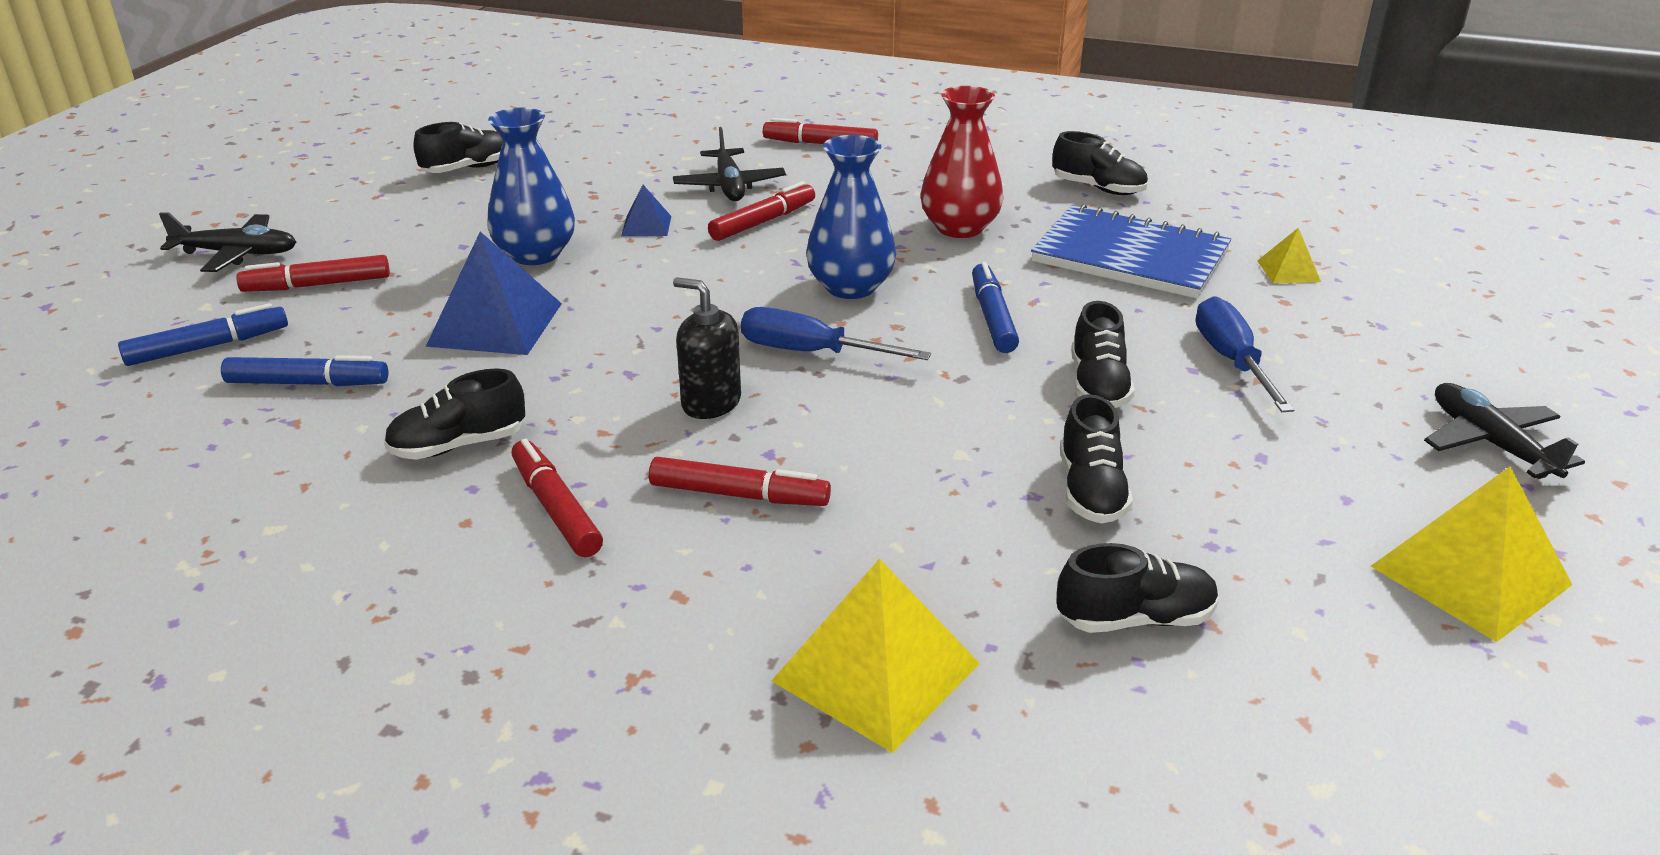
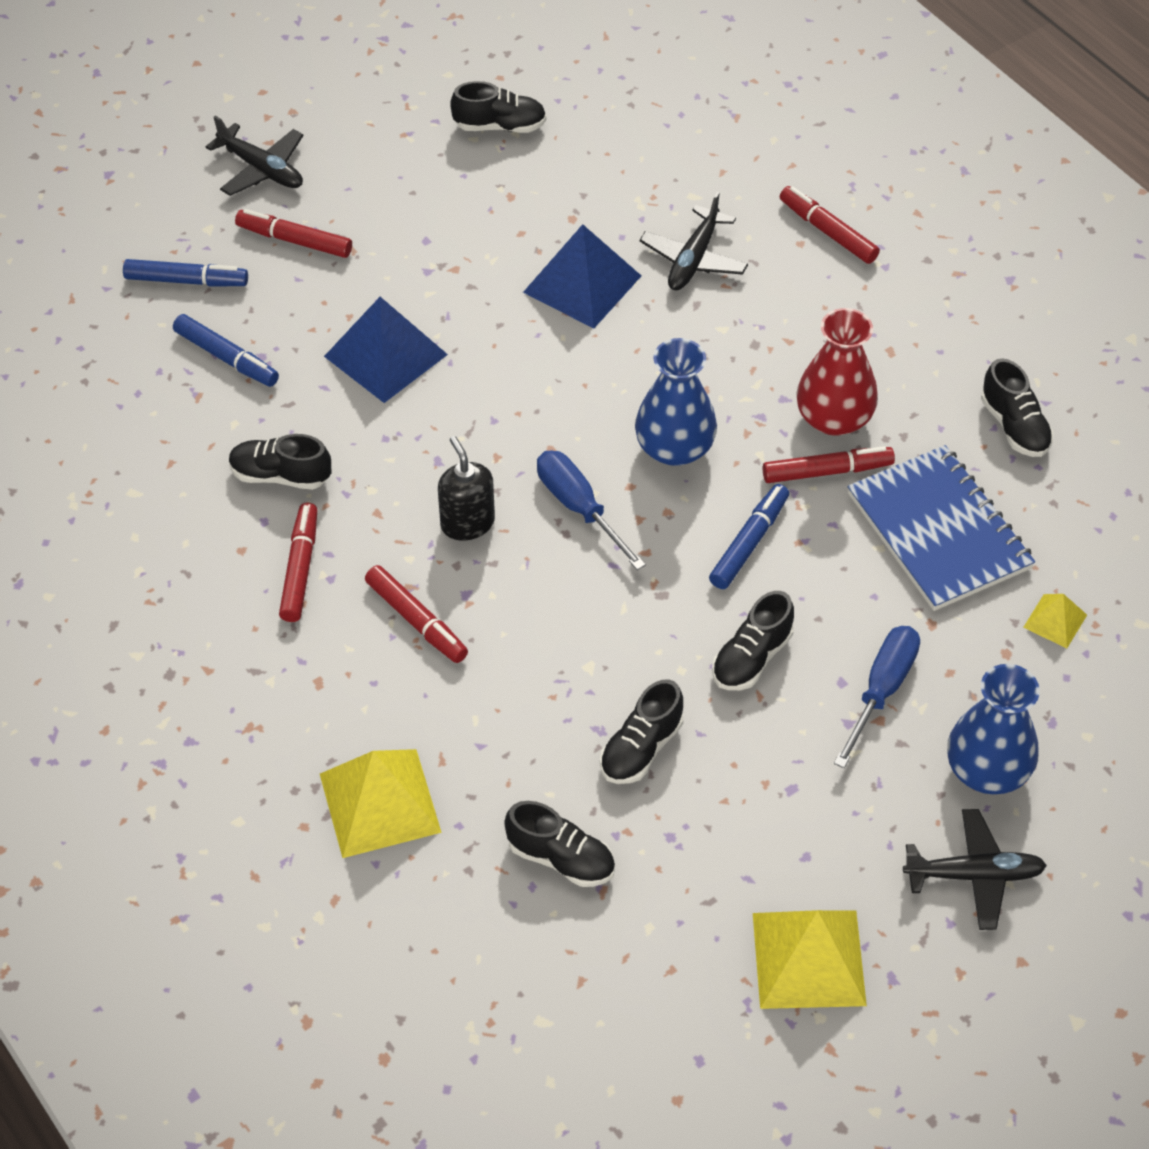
camera: 35 degrees right, 20 degrees up
(535, 254) = (471, 280): blue vase -> blue vase (987, 770)
(646, 226) = (582, 284): blue pyramid -> blue pyramid, size x1.99
(763, 222) = (679, 326): red marker -> red marker (827, 471)
(1490, 443) = (974, 875): black plane -> black plane turned 75 degrees clockwise

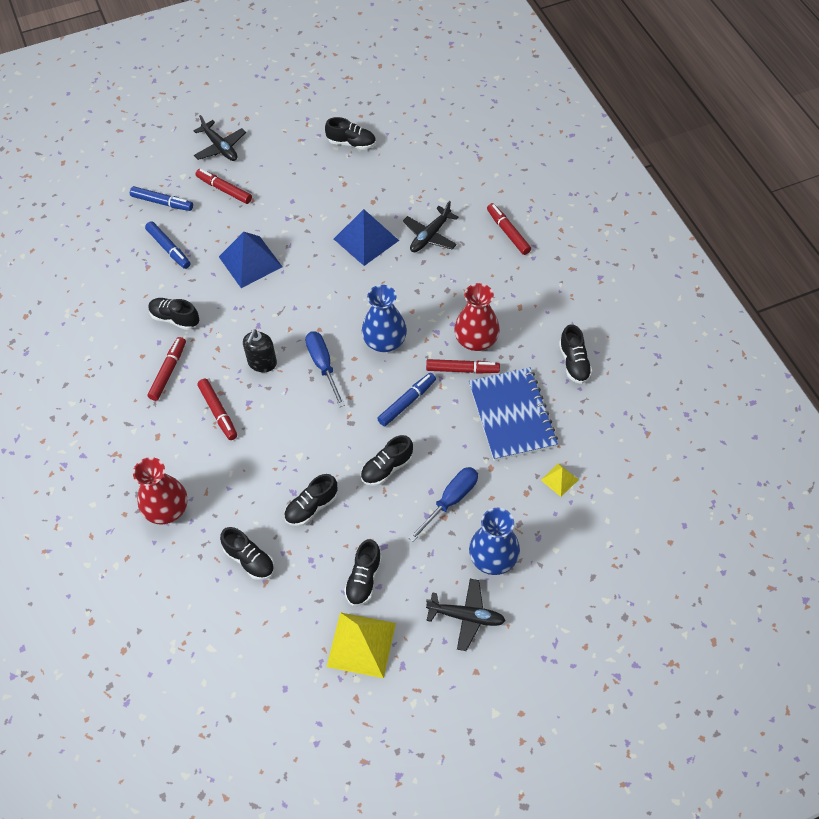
camera: 15 degrees right, 5 degrees up
(379, 802) = (166, 509): yellow pyramid -> red vase
(467, 523) = (262, 363): black soap dispenser -> black soap dispenser turned 150 degrees counterclockwise
(775, 850) = (364, 579): none -> black shoe

